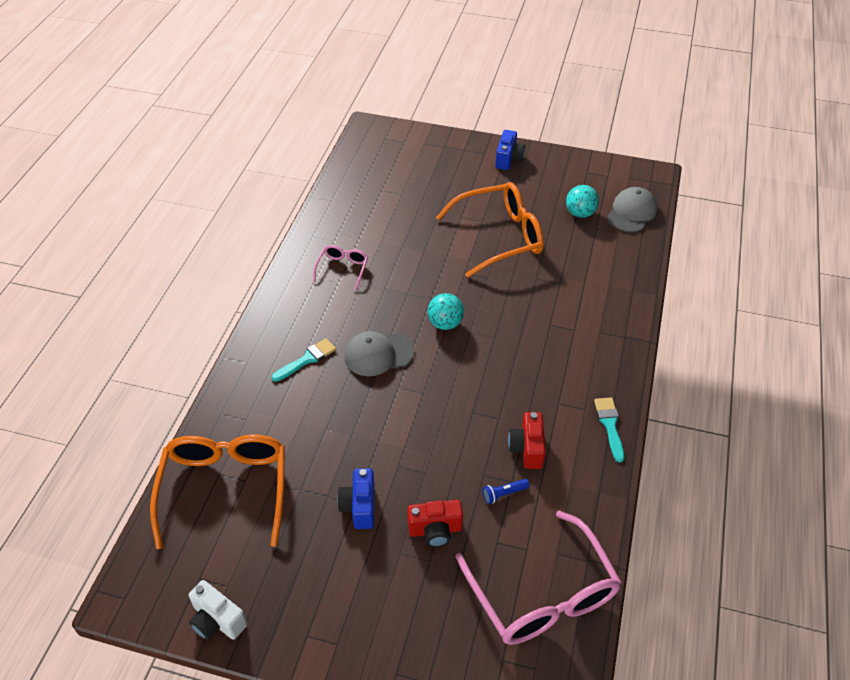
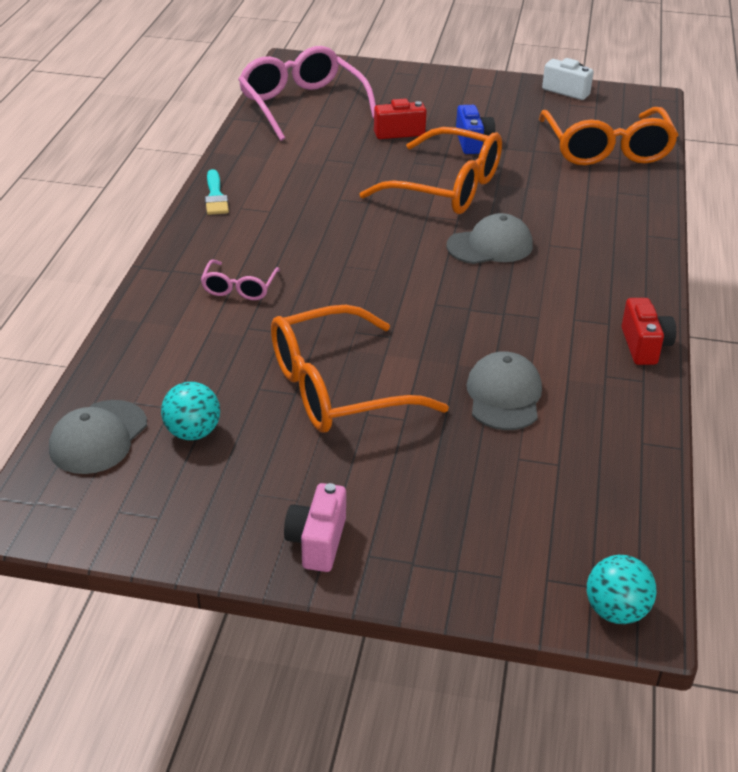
camera: 175 degrees right, 10 degrees down
(307, 359) = (576, 239): turquoise brush -> none
(342, 269) = (575, 335): pink glasses -> pink glasses (239, 288)
(400, 229) = (504, 396): none -> grey cap
(400, 431) = (446, 188): none -> orange glasses
(445, 323) = (411, 277): turquoise ball -> turquoise ball (616, 611)
(504, 494) = (334, 152): blue flashlight -> none
(508, 159) = (317, 542): blue camera -> pink camera
(527, 448) = (309, 179): red camera -> red camera (644, 346)

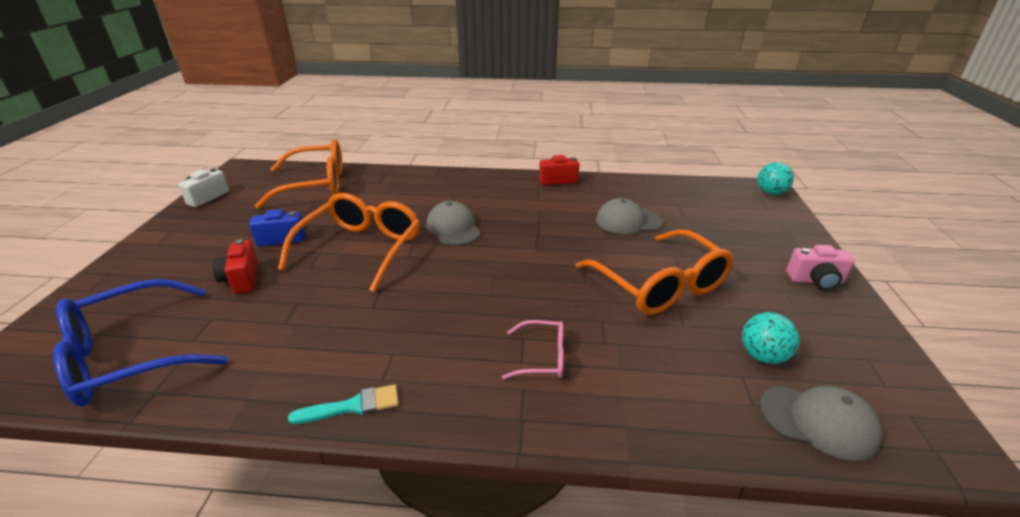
camera: 95 degrees left, 5 degrees down
(302, 105) = (132, 355): pink glasses -> blue glasses

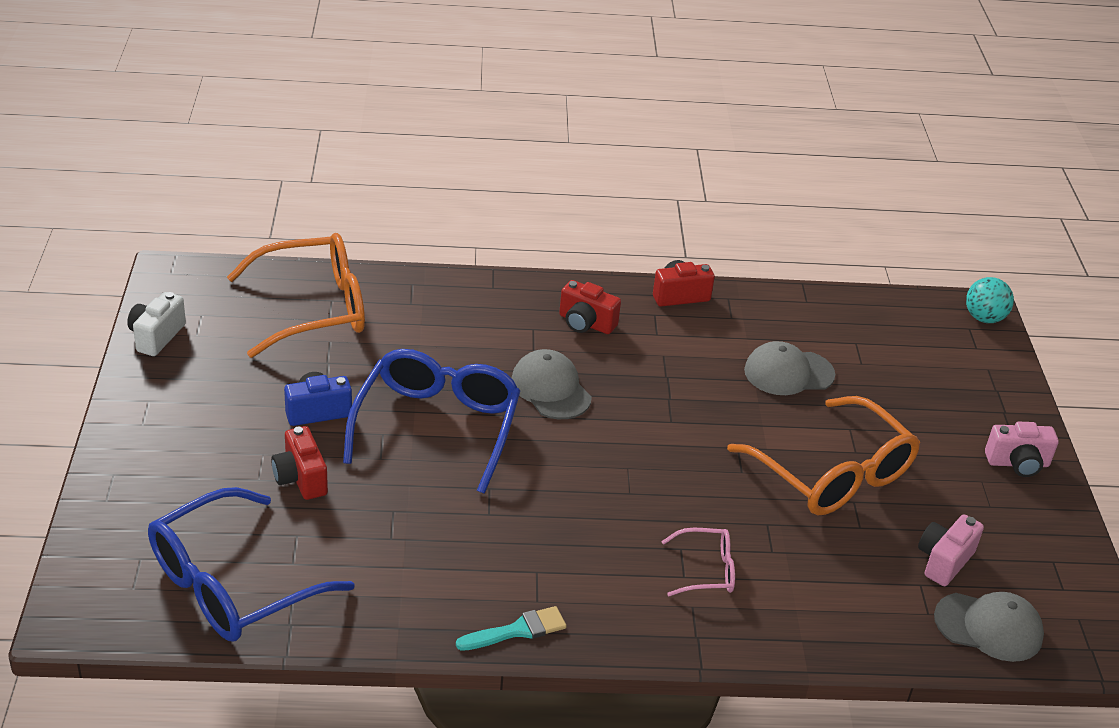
camera: 10 degrees left, 5 degrees up
(361, 249) = (436, 427): orange glasses -> blue glasses
(490, 193) = (586, 323): none -> red camera
(762, 356) = (944, 561): turquoise ball -> pink camera

